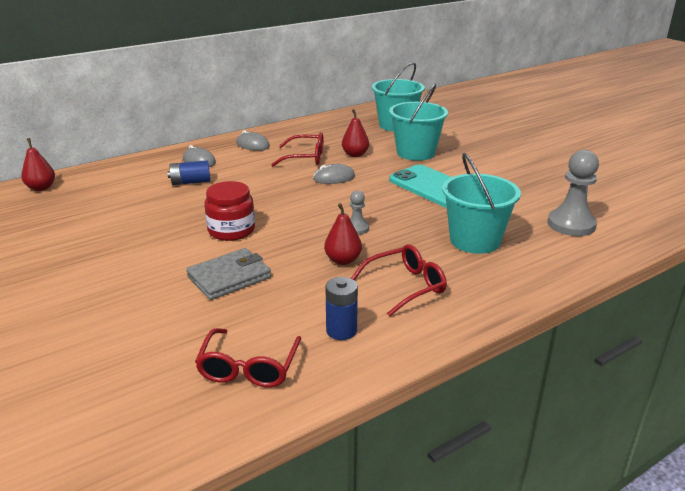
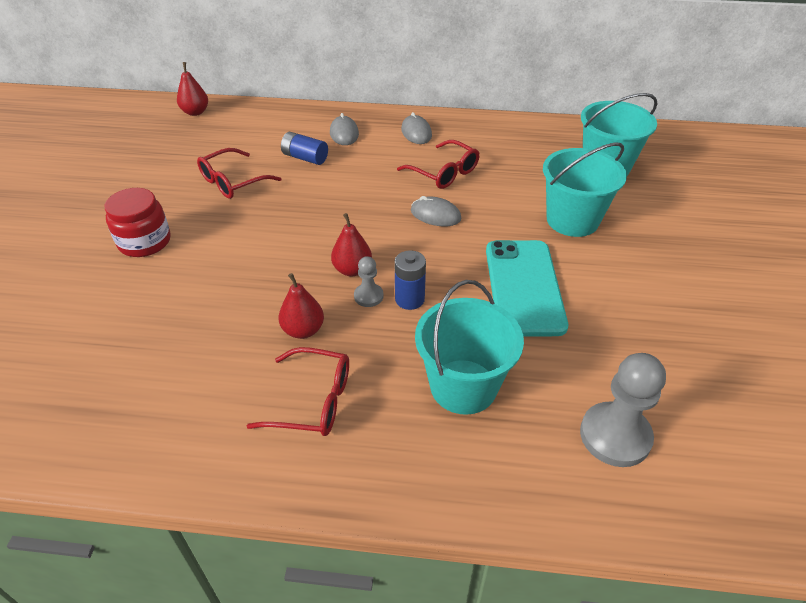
camera: 40 degrees right, 15 degrees up
(229, 277) = (194, 291): grey wallet -> none
(231, 230) = (263, 236): red jar -> red jar (144, 242)
(249, 368) = (84, 403): red glasses -> red glasses (233, 182)
(341, 330) = (193, 415): blue battery -> blue battery (409, 299)
(355, 154) = (500, 191): red pear -> red pear (352, 270)

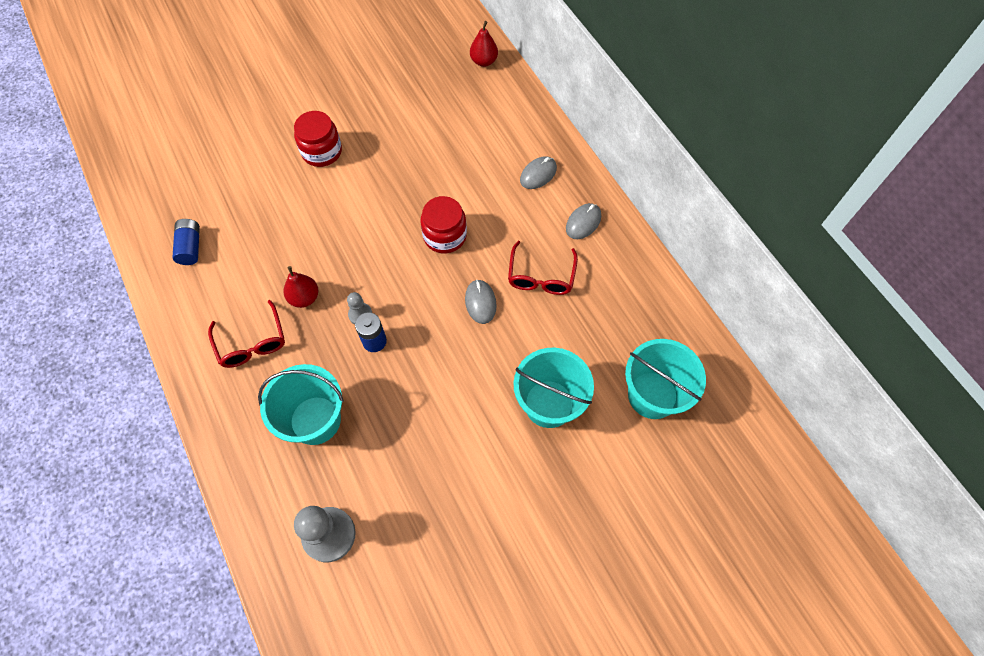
camera: 55 degrees right, 20 degrees up
(233, 182) = (419, 150): red glasses -> none
(305, 158) = (484, 172): blue battery -> blue battery (190, 247)
(343, 206) = (445, 236): none -> red jar
(352, 270) = (379, 288): red pear -> none
(524, 287) = (438, 408): turquoise phone -> none

